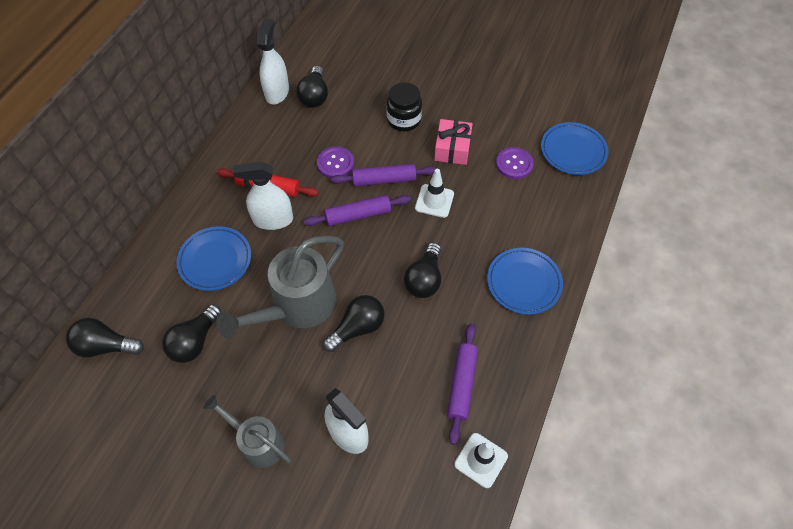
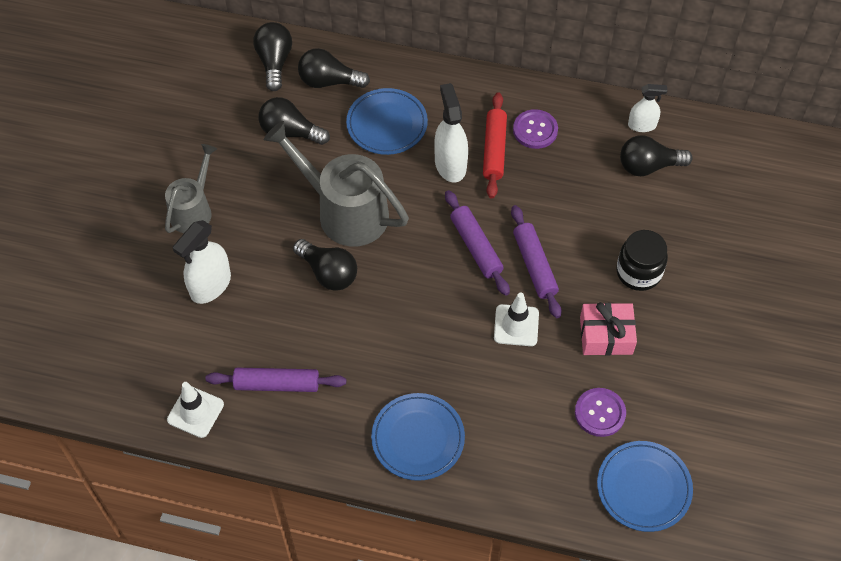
camera: 80 degrees right, 0 degrees up
(277, 92) = (642, 125): white spray bottle -> white spray bottle, size x0.62
(335, 163) = (546, 209): purple button -> purple button (535, 130)
(424, 279) = (402, 329): black light bulb -> black light bulb (329, 81)

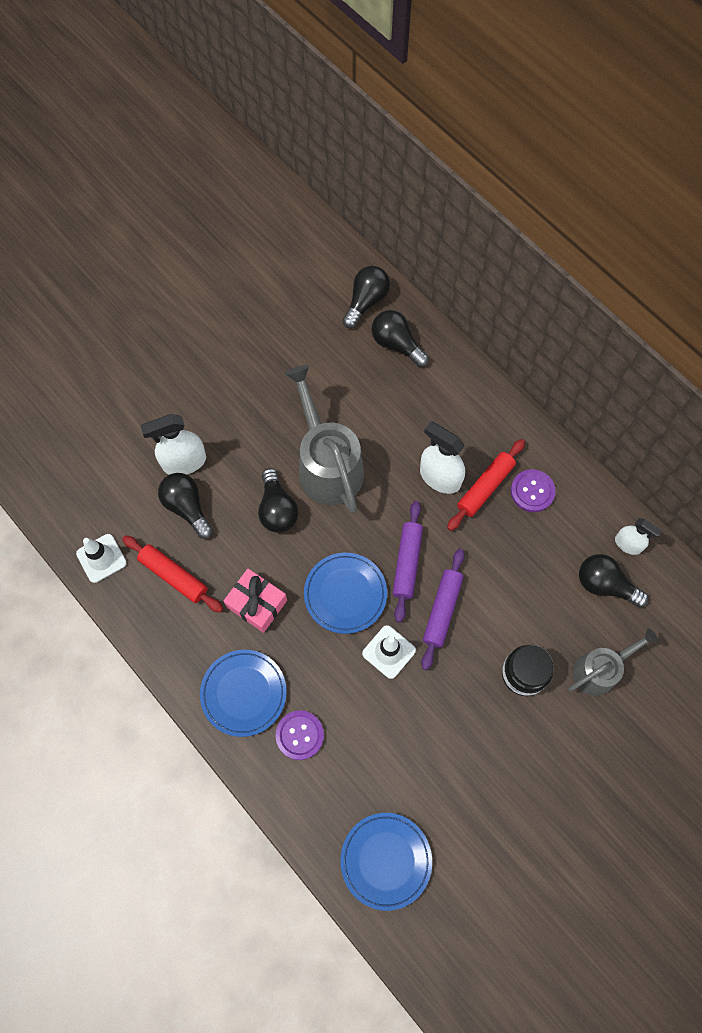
camera: 35 degrees right, 10 degrees up
(194, 210) = (216, 391): grey watering can -> grey watering can (600, 670)
(277, 384) = (173, 576): purple rolling pin -> red rolling pin
(290, 132) = (335, 370): black light bulb -> black light bulb (187, 507)
(387, 124) = (415, 410): blue plate -> blue plate (345, 594)
(450, 164) = (440, 477): white spray bottle -> white spray bottle turned 75 degrees counterclockwise
(600, 413) = (399, 772): purple button -> purple button (299, 735)
(606, 335) = (454, 710): pink gift -> pink gift (257, 603)

